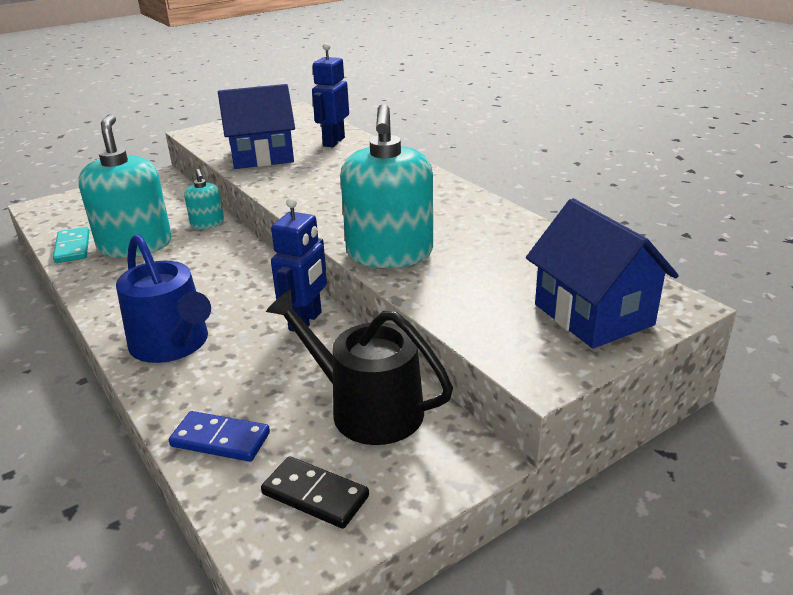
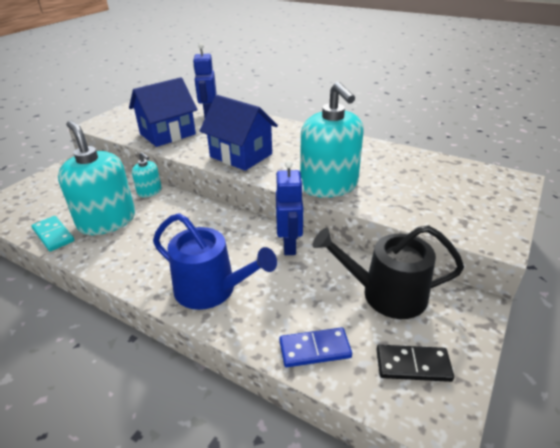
camera: 25 degrees left, 5 degrees up
(593, 315) = (483, 196): blue house -> blue house (241, 155)

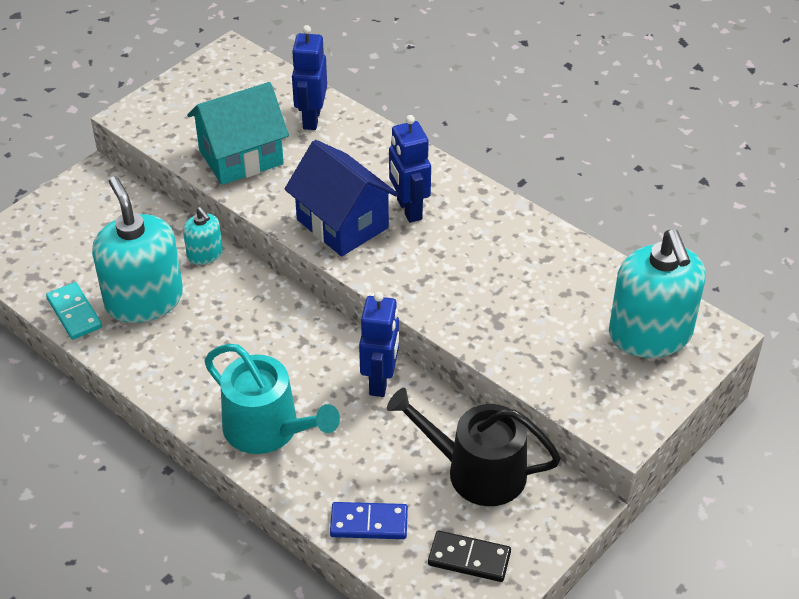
camera: 10 degrees right, 10 degrees up
(167, 134) = (241, 157): blue house -> turquoise house
(211, 289) = (268, 429): blue watering can -> turquoise watering can
(282, 145) = (409, 209): none -> blue robot
(329, 185) = (449, 304): turquoise soap dispenser -> turquoise soap dispenser (650, 334)

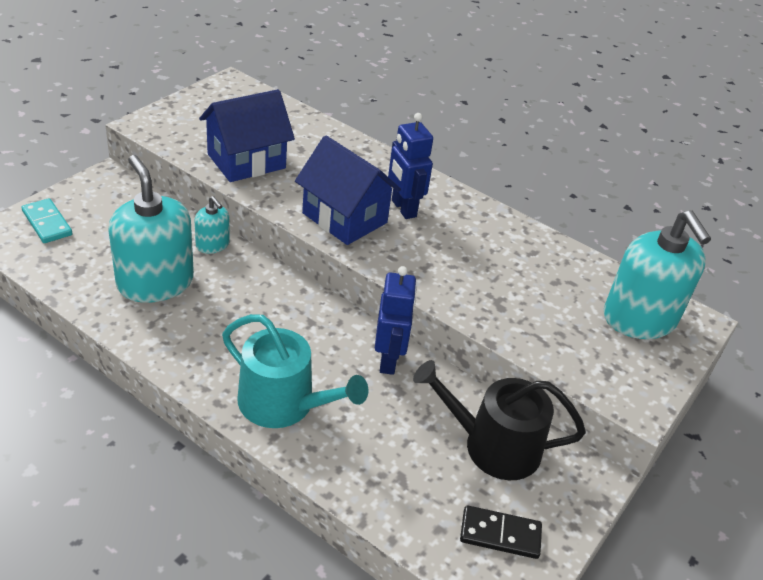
camera: 10 degrees left, 5 degrees down
(74, 313) = (86, 293): turquoise domino -> turquoise domino (47, 223)
(241, 157) = (246, 161): turquoise house -> blue house
(311, 119) = (307, 134): blue robot -> none
(369, 523) = (394, 498): blue domino -> none

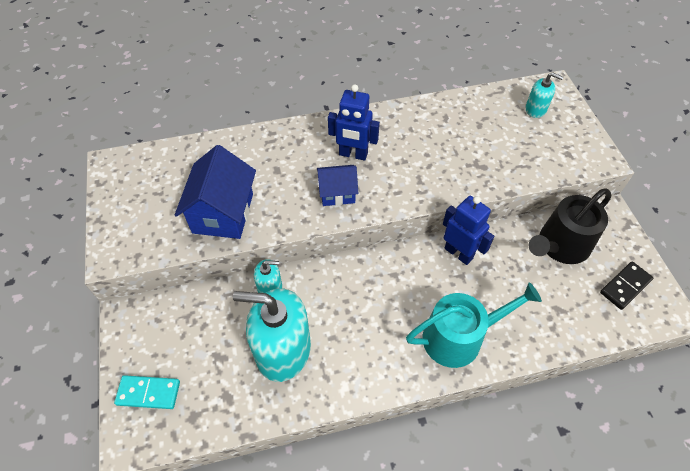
camera: 45 degrees left, 15 degrees up
(344, 218) = (337, 193): blue house -> blue house, size x0.60
(639, 319) = (535, 109): turquoise soap dispenser -> turquoise soap dispenser, size x0.48

